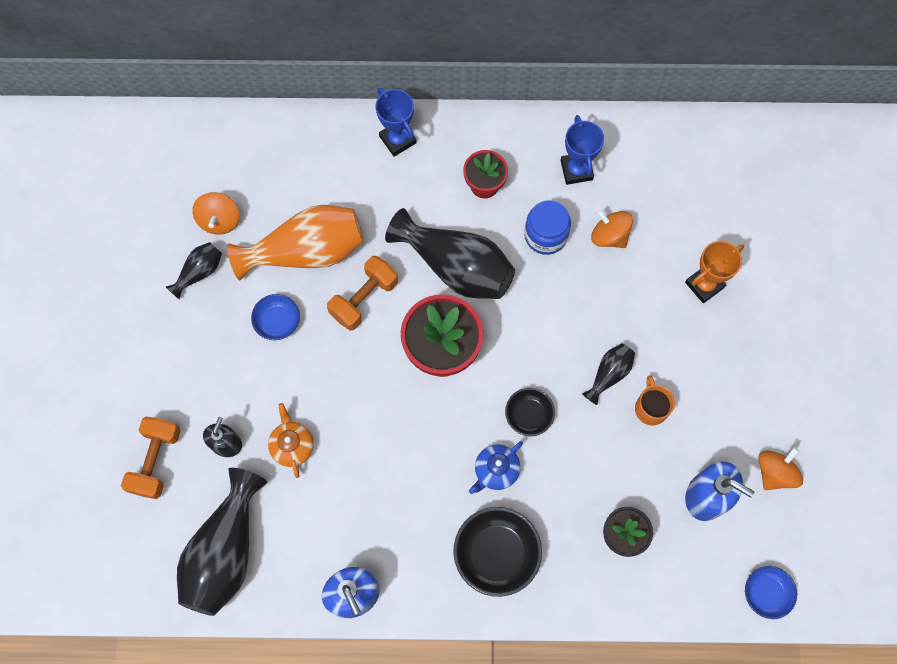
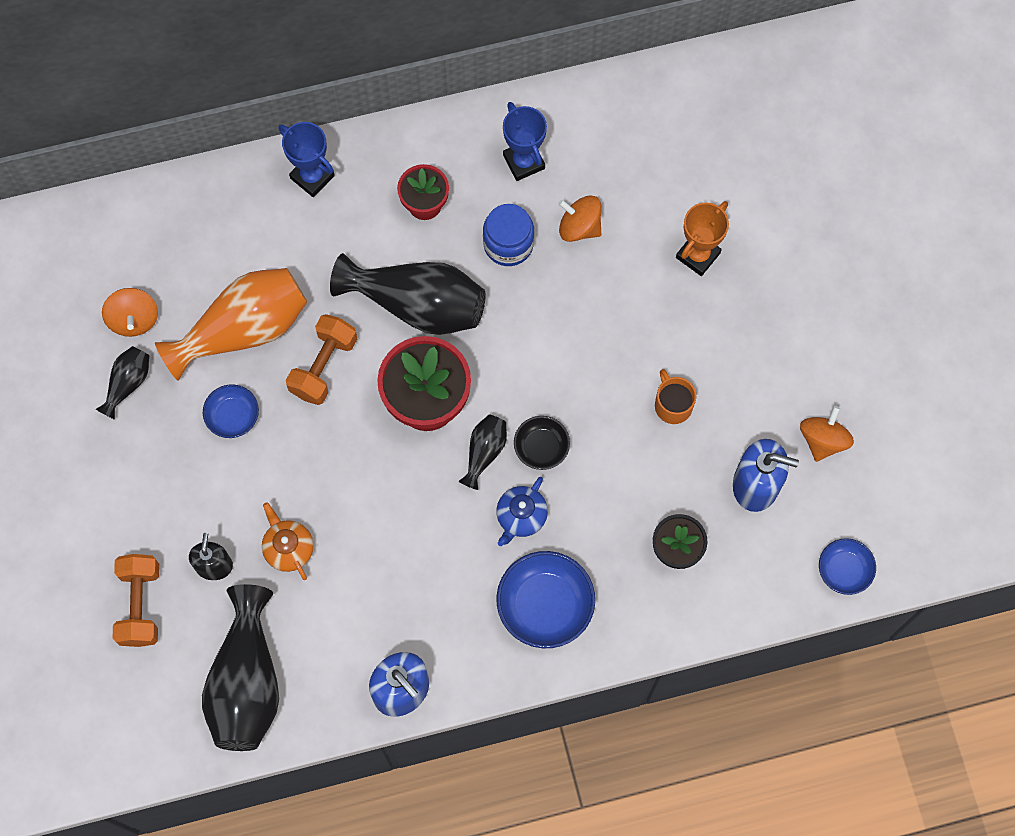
camera: 15 degrees left, 0 degrees up
(496, 554) = (545, 605): black bowl -> blue bowl
(609, 374) = (618, 380): black vase -> black vase (484, 452)

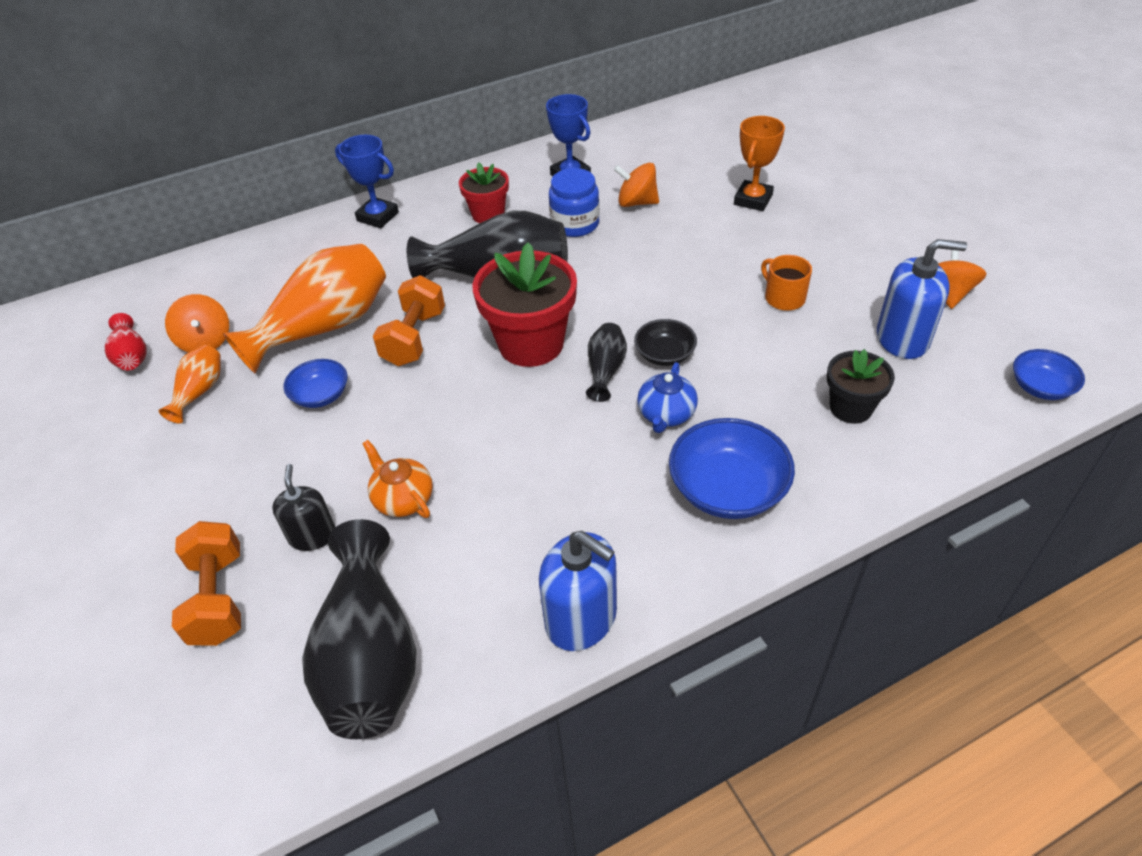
camera: 10 degrees left, 25 degrees down
(67, 321) = (132, 356): none -> red vase
(128, 383) = (199, 392): black vase -> orange vase

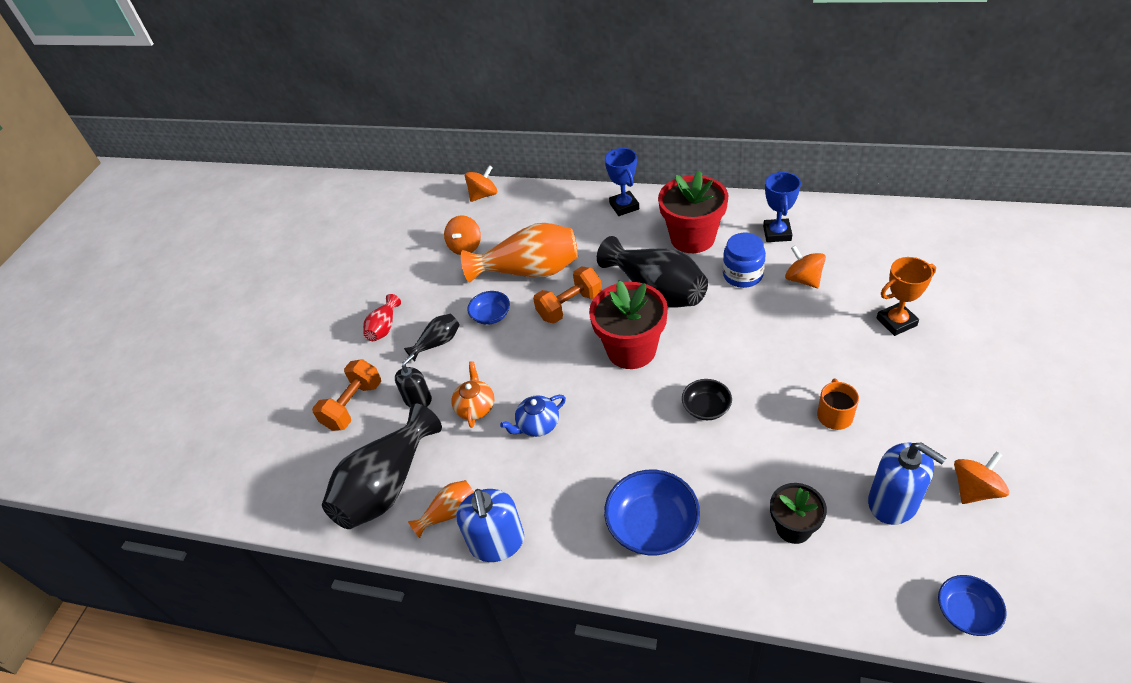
camera: 45 degrees right, 0 degrees up
(132, 356) = (426, 236): red vase -> red vase (384, 327)
(174, 278) = (483, 195): none -> orange spinning top
(199, 392) = (438, 278): orange vase -> orange vase (449, 513)
(488, 214) = (692, 238): red flower pot -> red flower pot, size x1.72
(605, 370) = (658, 396): black vase -> black vase (437, 343)
(666, 415) = (665, 450): blue teapot -> blue teapot (537, 425)

